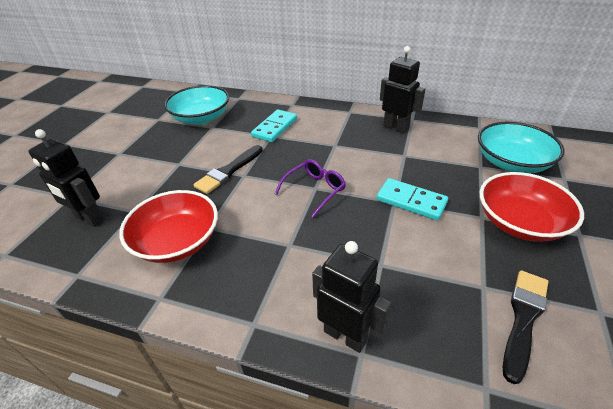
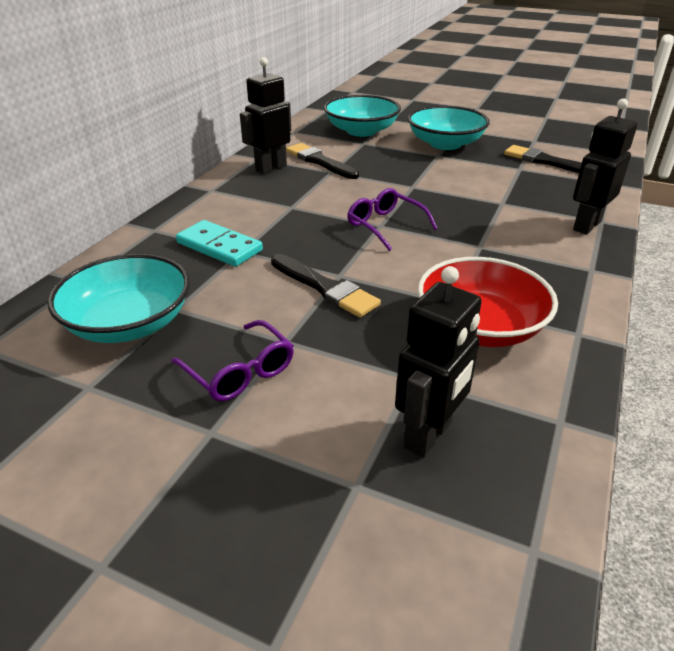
camera: 85 degrees left, 5 degrees down
(157, 154) = (239, 371): none -> purple glasses
(411, 201) = (412, 179): turquoise domino -> none
(421, 147) = (319, 161): none -> black brush
(519, 222) = (445, 144): red bowl -> turquoise bowl

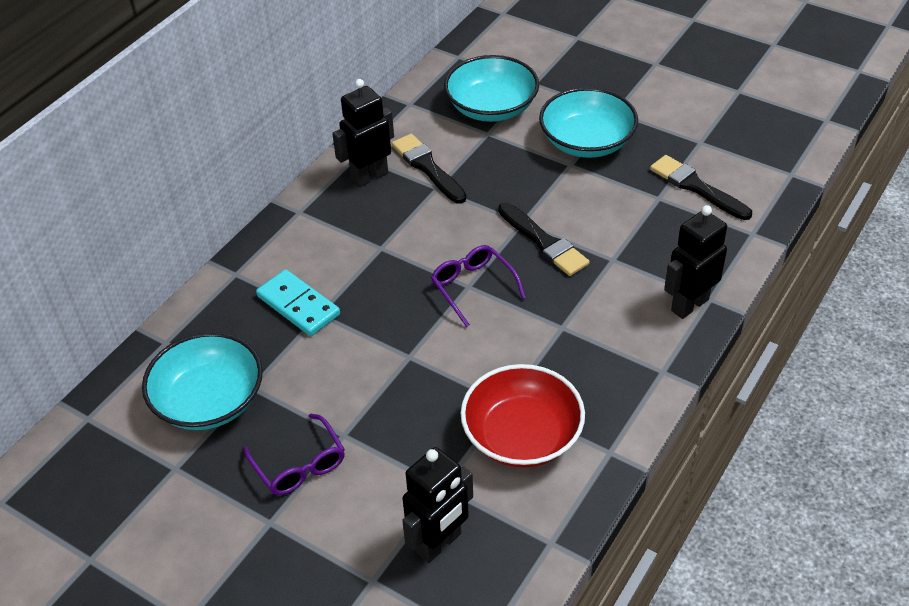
camera: 10 degrees right, 10 degrees up
(325, 288) = (391, 372): black brush -> black brush (544, 242)

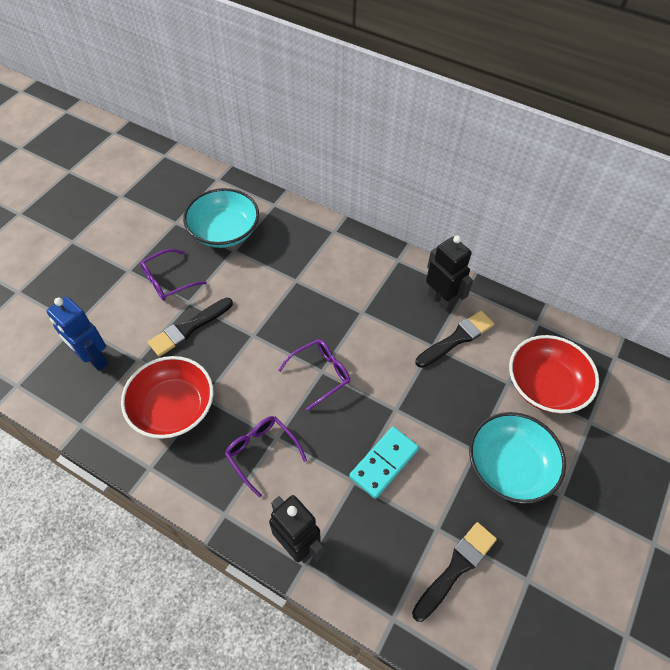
camera: 85 degrees right, 10 degrees up
(298, 305) = (303, 268): turquoise domino -> turquoise domino (384, 463)
(439, 543) = (94, 359): black robot -> blue robot
(491, 107) = (545, 385): turquoise bowl -> red bowl
(544, 242) = (372, 426): black brush -> black brush (189, 328)
(582, 340) = (262, 453): none -> purple glasses

